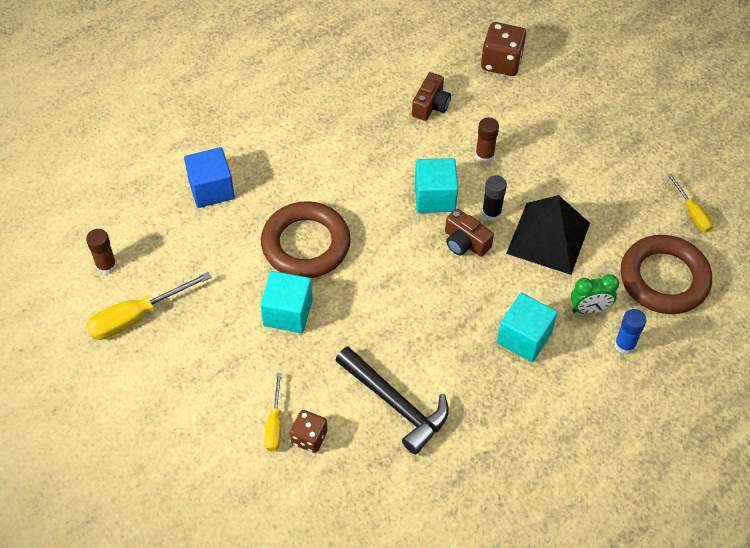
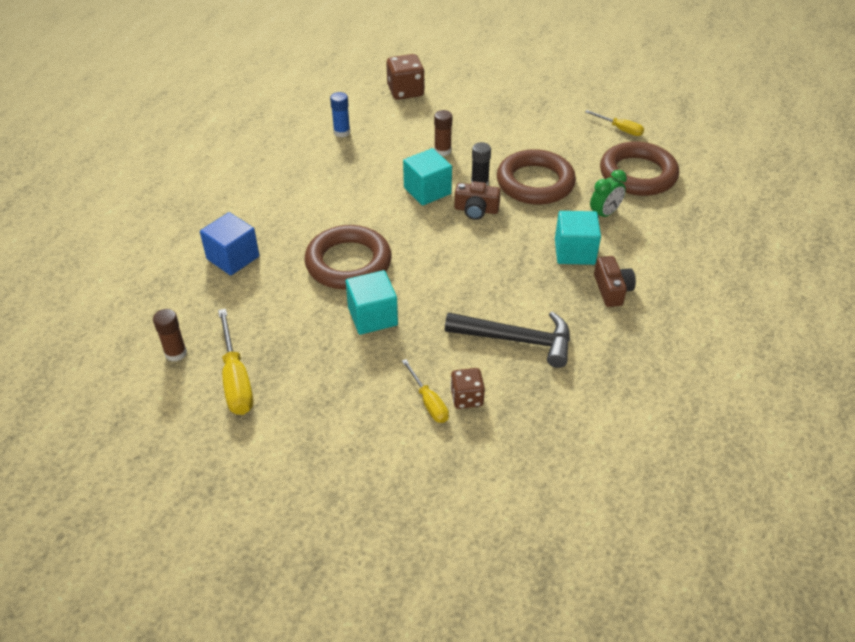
camera: 30 degrees left, 10 degrees down
(136, 317) = (236, 379): yellow screwdriver -> yellow screwdriver turned 45 degrees counterclockwise
(430, 105) = (374, 135): brown camera -> brown camera (612, 290)
(548, 238) = (535, 183): black pyramid -> brown ring
(624, 345) = (649, 225): blue glue stick -> blue glue stick (342, 132)

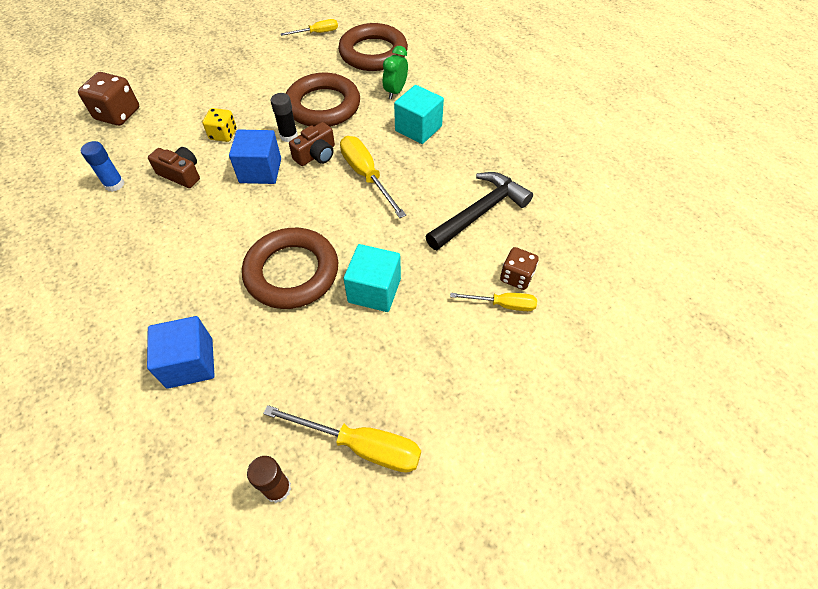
camera: 55 degrees left, 10 degrees up
(427, 191) = (260, 171): turquoise cube -> blue cube
(442, 151) = (223, 134): brown glue stick -> yellow dice
(484, 250) = (366, 176): none -> yellow screwdriver
(604, 214) = (395, 91): green clock -> green clock turned 150 degrees counterclockwise
(612, 290) = (474, 133): brown camera -> brown camera (181, 174)

